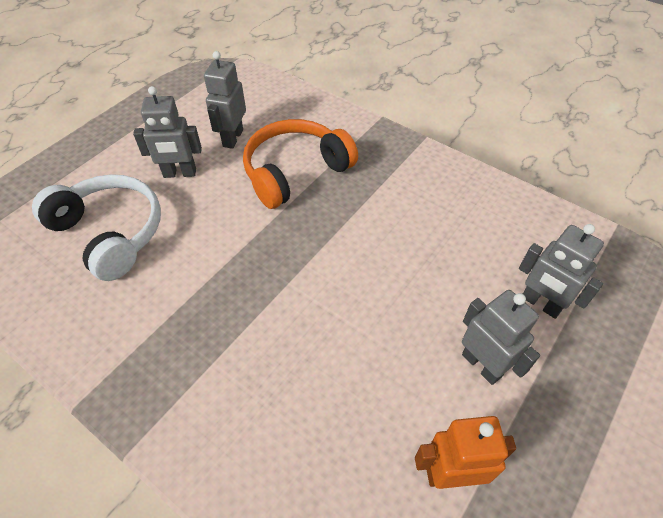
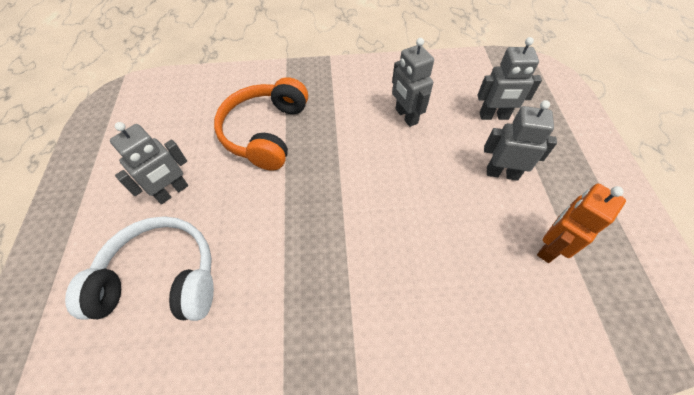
camera: 40 degrees left, 5 degrees up
(232, 138) = (188, 138): grey robot -> grey robot (406, 116)

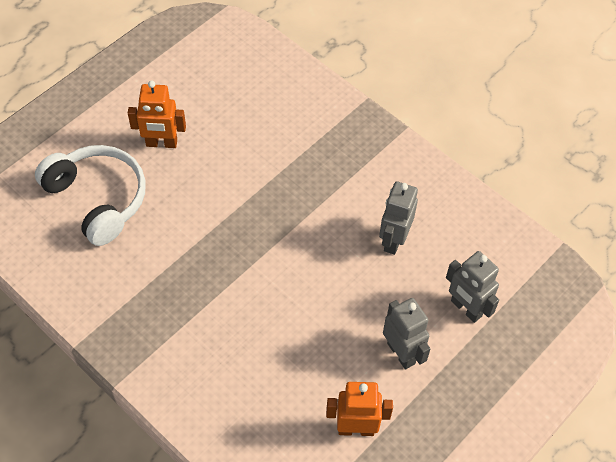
camera: 45 degrees right, 0 degrees up
(172, 192) = (161, 143): grey robot -> orange robot
(265, 132) = (271, 153): orange headphones -> none

